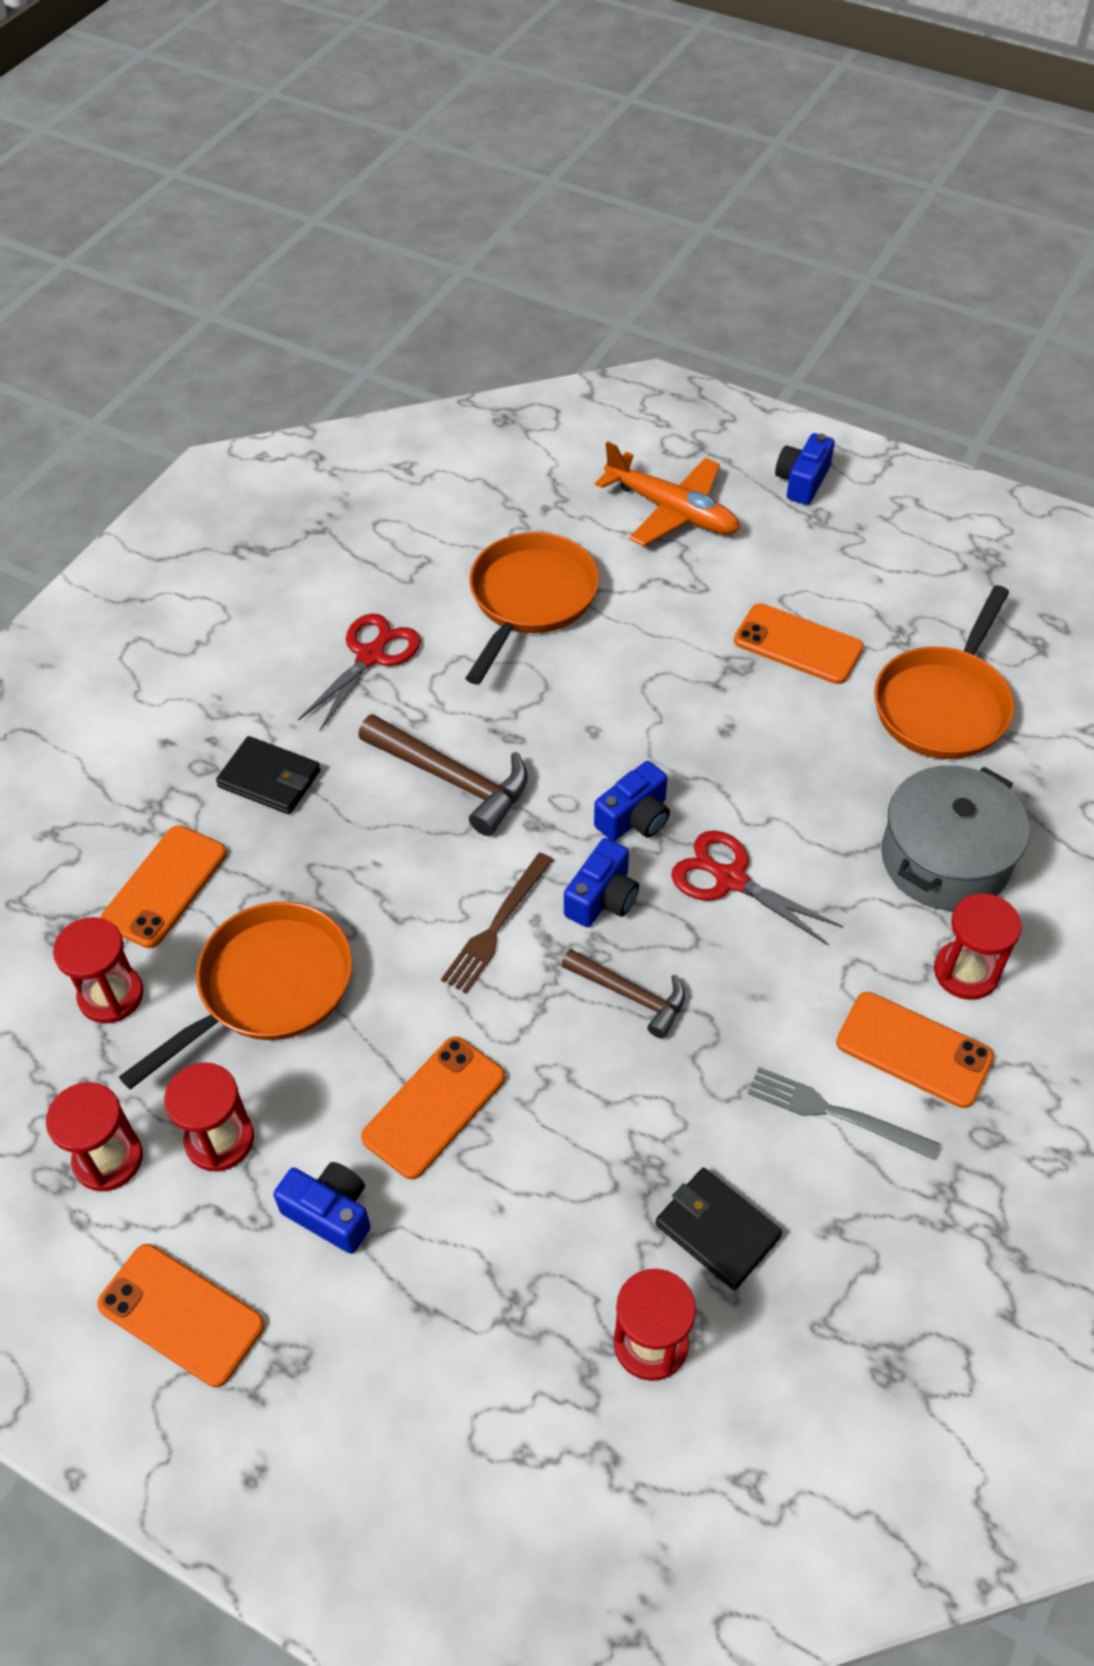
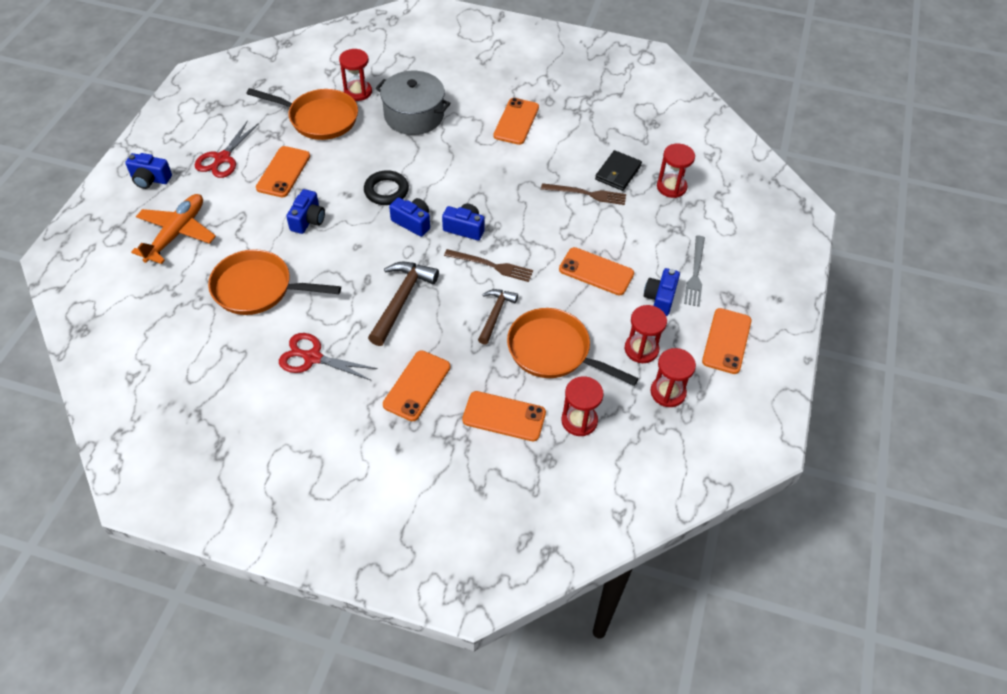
camera: 105 degrees left, 0 degrees up
(270, 779) = (417, 386): black wallet -> orange phone
(630, 995) = (516, 211): brown hammer -> brown hammer (495, 314)
(659, 1144) = (586, 194): none -> brown fork
(670, 670) = (308, 220): none -> blue camera
(726, 788) = (386, 191): none -> black ring
(730, 879) = (442, 184): red scissors -> red scissors (222, 158)
(835, 1113) = (553, 143): grey fork -> grey fork (695, 273)
(966, 972) = (473, 108): red hourglass -> red hourglass (358, 92)

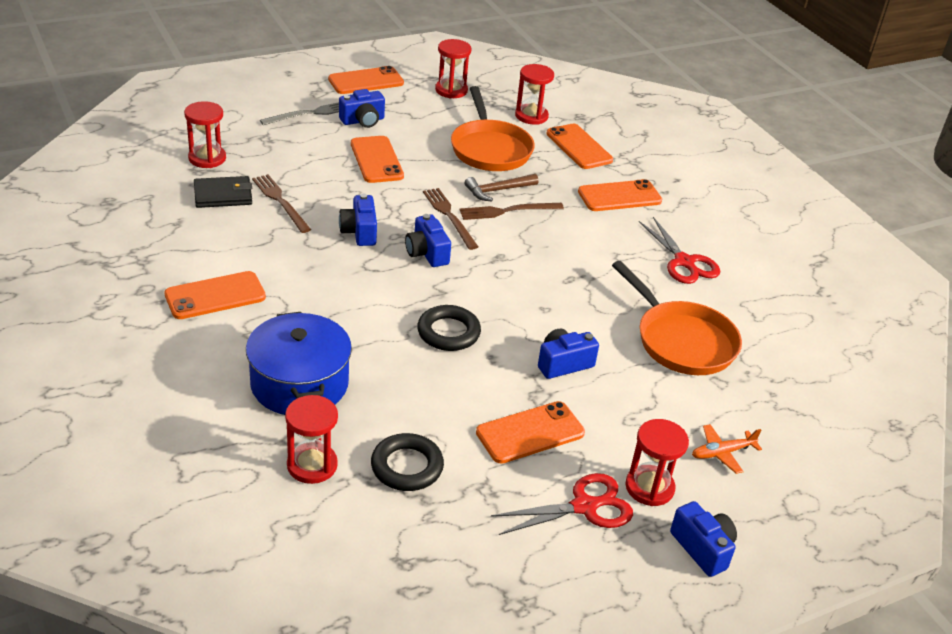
camera: 135 degrees left, 15 degrees down
(176, 234) = (722, 453): orange plane -> orange plane, size x0.52
(319, 118) = (407, 467): orange pan -> black ring
(401, 300) = (559, 247): brown hammer -> none
(412, 222) = (465, 290): blue camera -> blue camera (359, 232)
(414, 115) = (299, 383): grey pot -> blue pot
(466, 301) = (507, 211): none -> brown fork
(641, 349) = (428, 112): red hourglass -> red hourglass (649, 487)

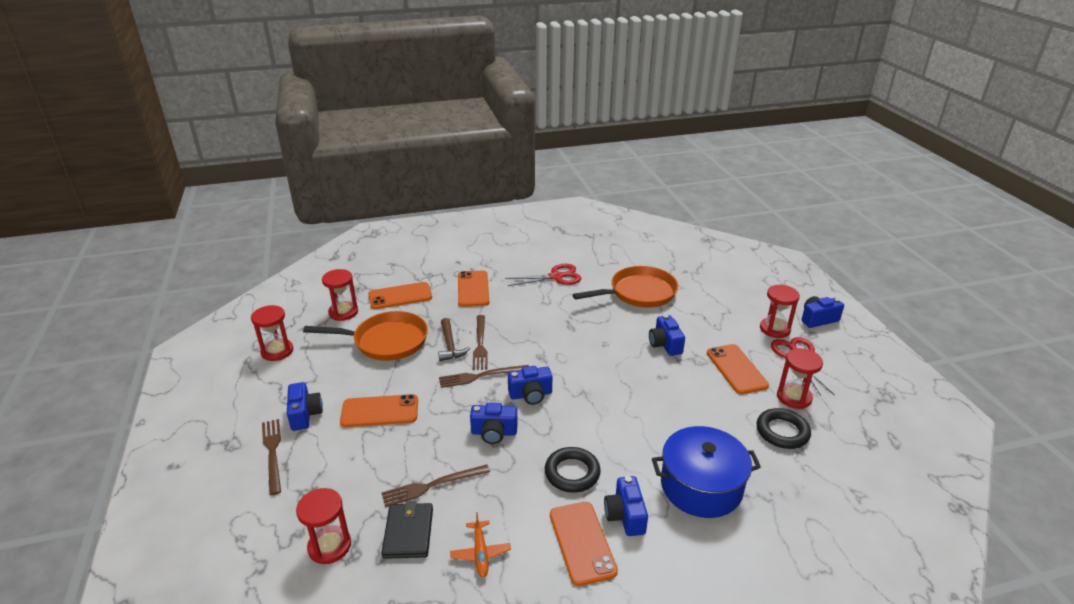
camera: 75 degrees left, 5 degrees down
(251, 325) = (625, 516): none -> blue camera
(310, 113) = (272, 453): grey fork -> brown fork
(312, 465) = (793, 484): red hourglass -> red hourglass (794, 397)
(366, 81) = (228, 406): orange phone -> none
(448, 332) = (633, 394): black ring -> black ring (572, 473)
(722, 453) = (739, 298): orange plane -> orange plane (480, 553)

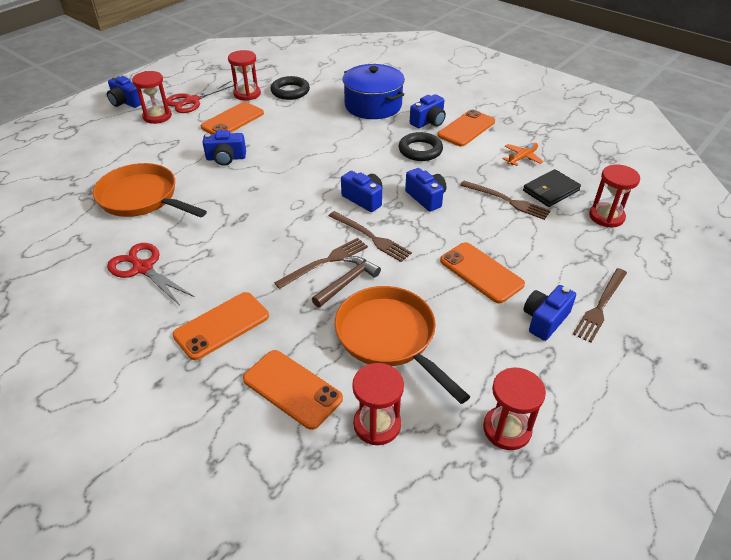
camera: 125 degrees left, 10 degrees up
(665, 344) = (226, 158): blue camera -> blue camera turned 45 degrees clockwise

